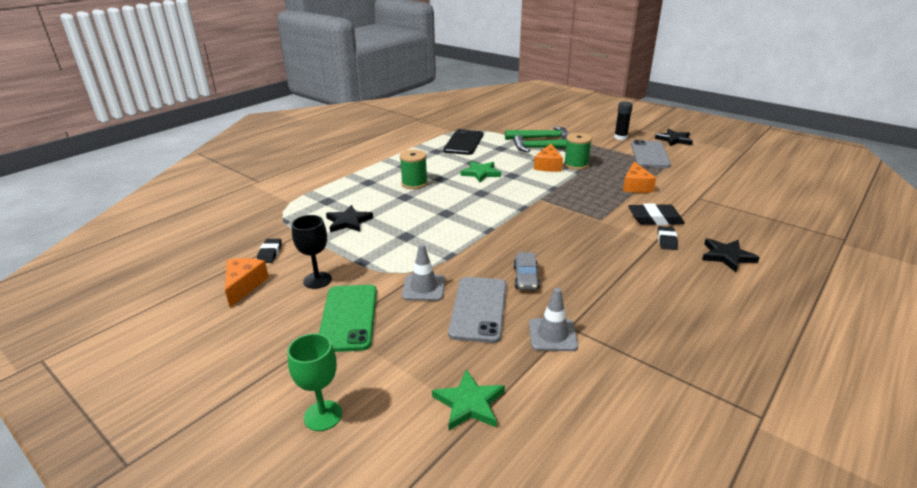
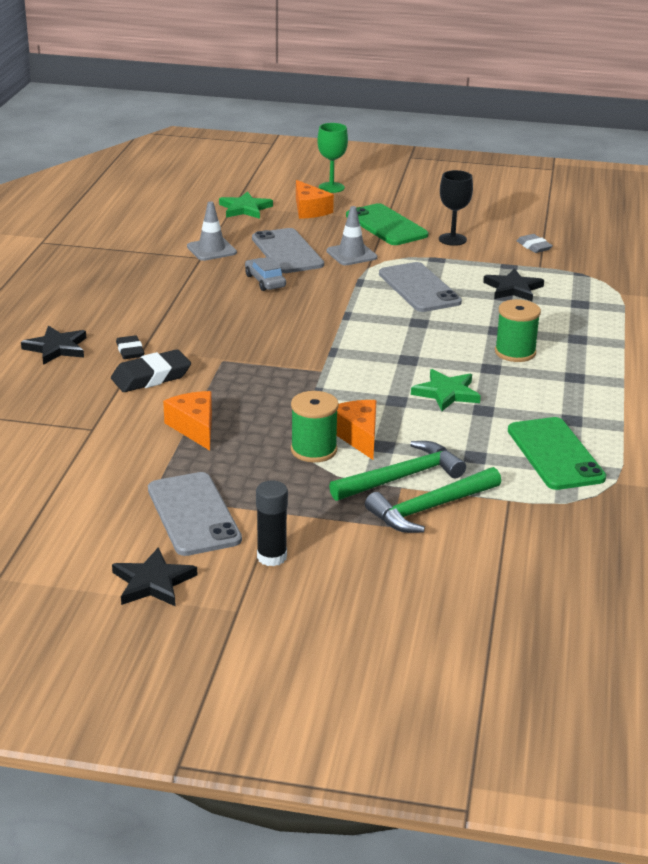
camera: 150 degrees right, 0 degrees up
(244, 285) = (506, 224): orange cheese -> orange cheese (309, 210)
(270, 253) = (534, 247): black eraser -> grey eraser
(411, 239) = (419, 288): none -> grey phone
(464, 142) = (555, 454): black phone -> green phone

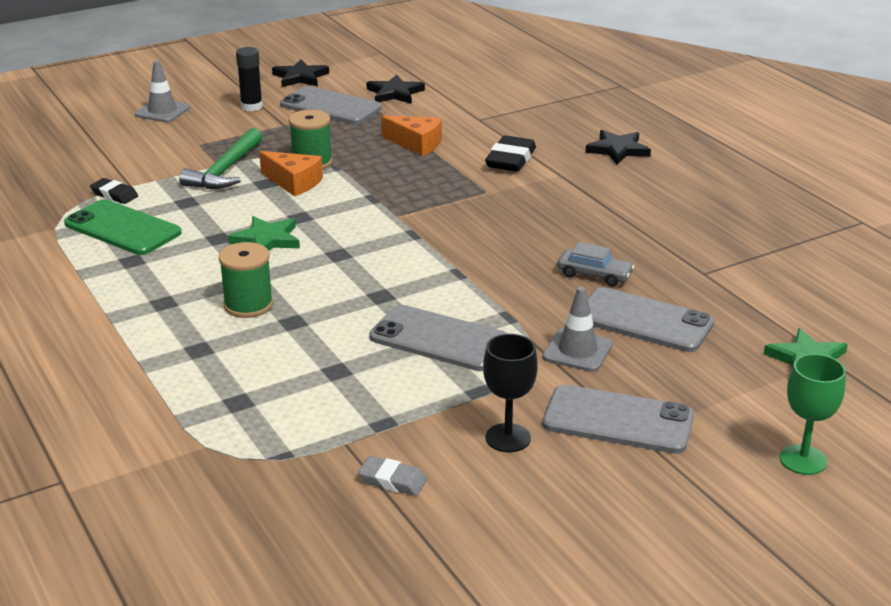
camera: 140 degrees right, 0 degrees up
(130, 351) = (565, 169): black eraser -> black eraser (114, 195)
(211, 250) = (714, 286): grey traffic cone -> grey traffic cone (162, 111)
(309, 210) = (744, 399): orange cheese -> none
(386, 225) = (618, 420): green phone -> grey phone
(430, 508) = (182, 161): green hammer -> none
(513, 289) = (338, 389): black star -> black star (394, 93)

